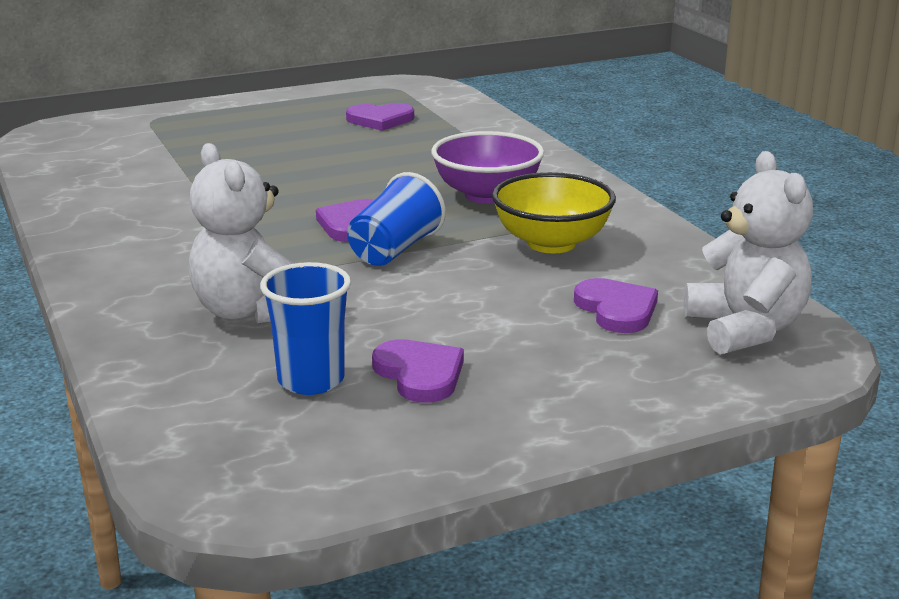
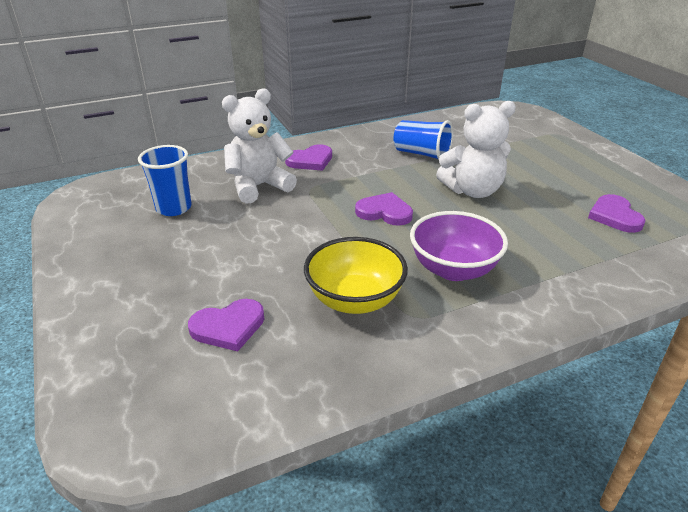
camera: 90 degrees right, 10 degrees up
(394, 250) = (341, 229): blue cup -> blue cup (422, 154)
(420, 374) = (166, 241): purple heart -> purple heart (310, 160)
(745, 329) = (173, 401): white teddy bear -> white teddy bear (472, 191)

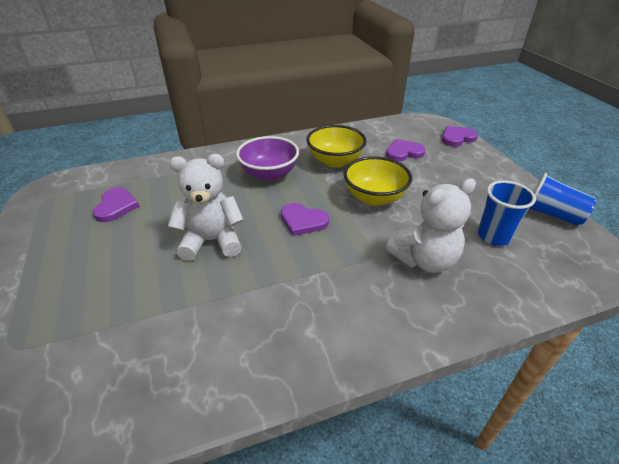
camera: 175 degrees left, 5 degrees up
(297, 242) = (374, 197): none -> yellow bowl
(310, 160) = (375, 302): purple heart -> purple heart (457, 138)
(422, 154) = (234, 307): blue cup -> blue cup (552, 214)

